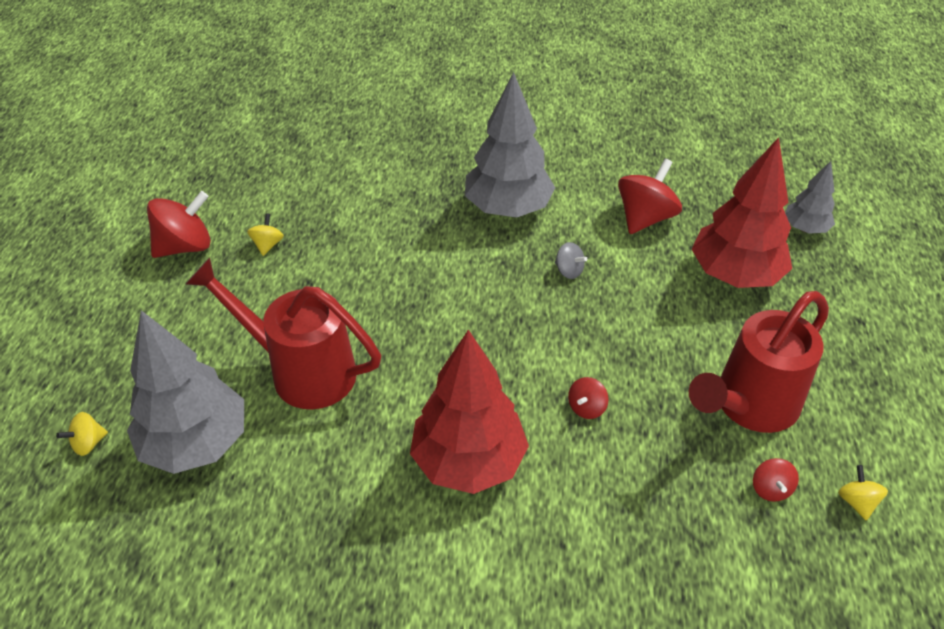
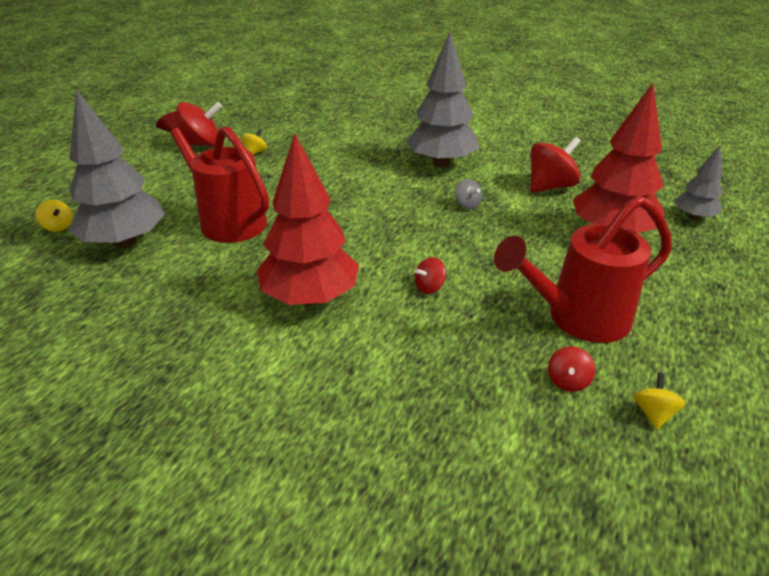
camera: 20 degrees right, 10 degrees down
(88, 443) = (58, 227): yellow spinning top -> yellow spinning top turned 120 degrees counterclockwise

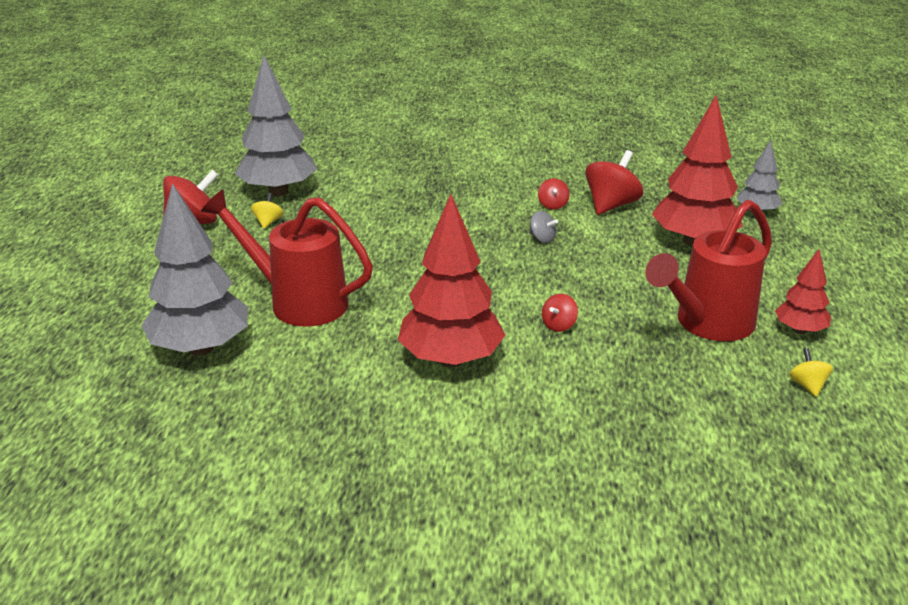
camera: 20 degrees left, 5 degrees down
(58, 227) = (102, 348): yellow spinning top -> none
(441, 163) = (486, 199): grey tree -> grey tree (278, 191)
(567, 381) = (728, 377): red spinning top -> red spinning top (552, 205)
(677, 348) = (800, 330): none -> red tree

